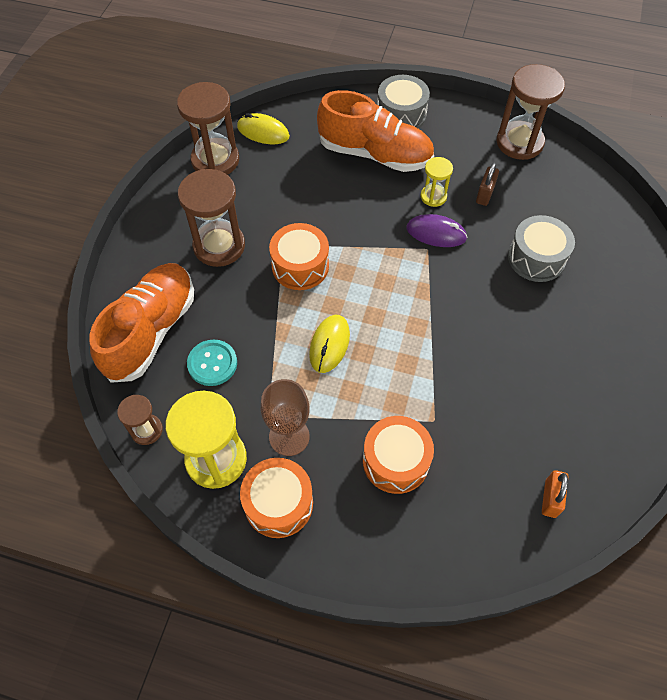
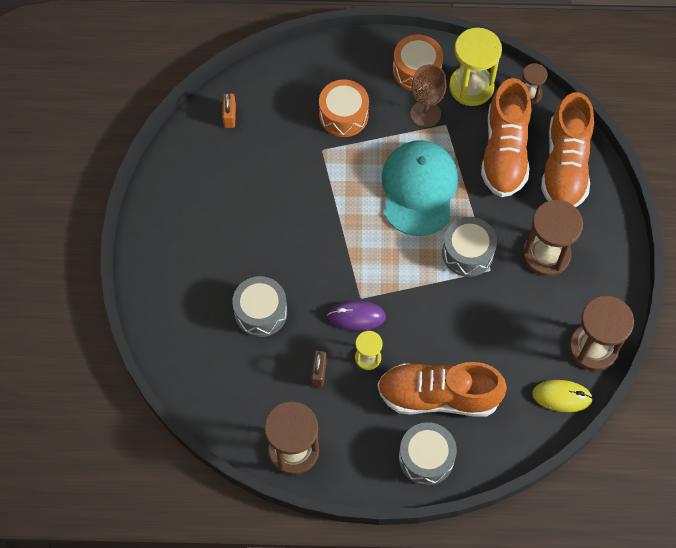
camera: 165 degrees right, 5 degrees up
(212, 363) = (504, 152): turquoise button -> orange shoe
(300, 266) = (467, 253): orange drum -> grey drum
(329, 344) = (419, 189): yellow mouse -> turquoise cap

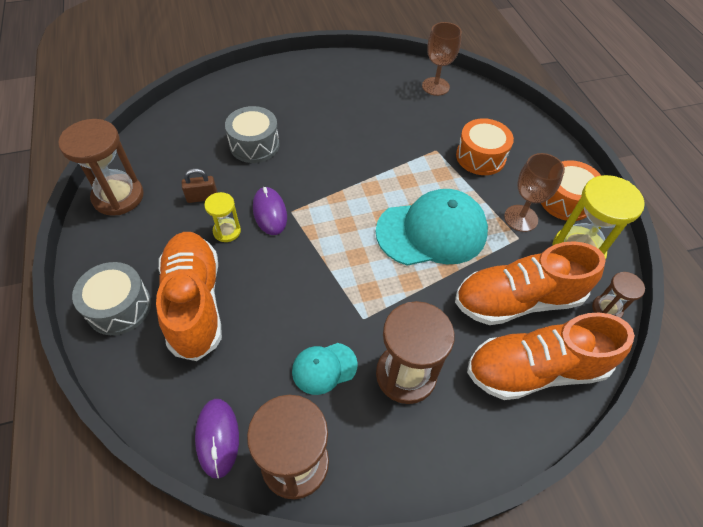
camera: 70 degrees right, 10 degrees down
(229, 116) = (435, 86): orange padlock -> brown goblet
(467, 253) = (376, 291): grey drum -> none
(525, 310) = (324, 368): none -> turquoise cap
(562, 396) = (217, 438): yellow mouse -> purple mouse

